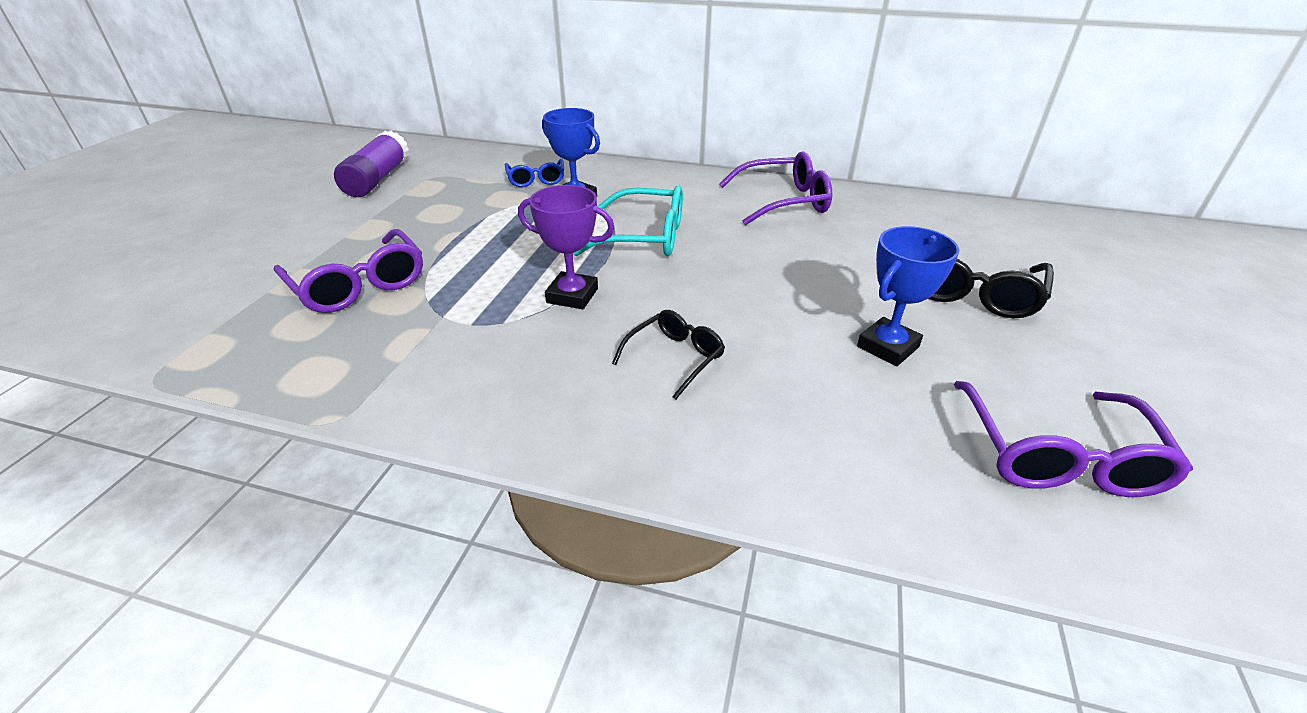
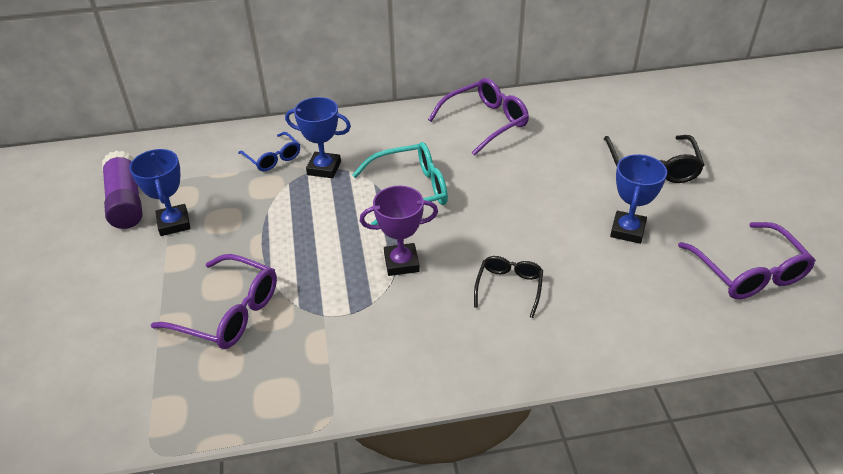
camera: 25 degrees left, 5 degrees up
(396, 204) = (174, 223): none -> blue trophy

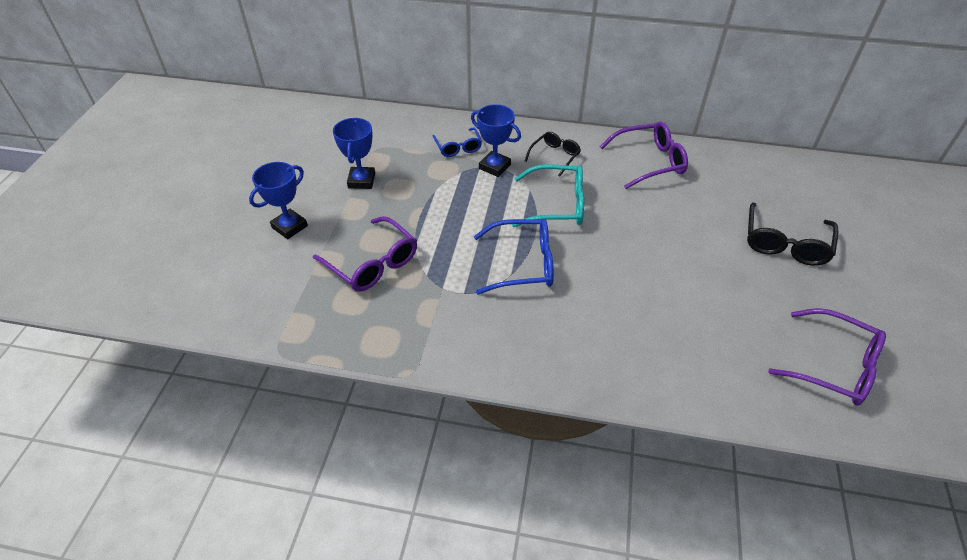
camera: 20 degrees right, 5 degrees up
(126, 201) = (334, 153): purple glue stick -> none
(401, 263) = (523, 264): purple trophy -> blue glasses
(509, 287) = (603, 312): black glasses -> black glasses (555, 156)
(627, 230) = (734, 294): blue trophy -> blue trophy (289, 227)
(748, 272) = (834, 366): purple glasses -> purple glasses turned 60 degrees counterclockwise

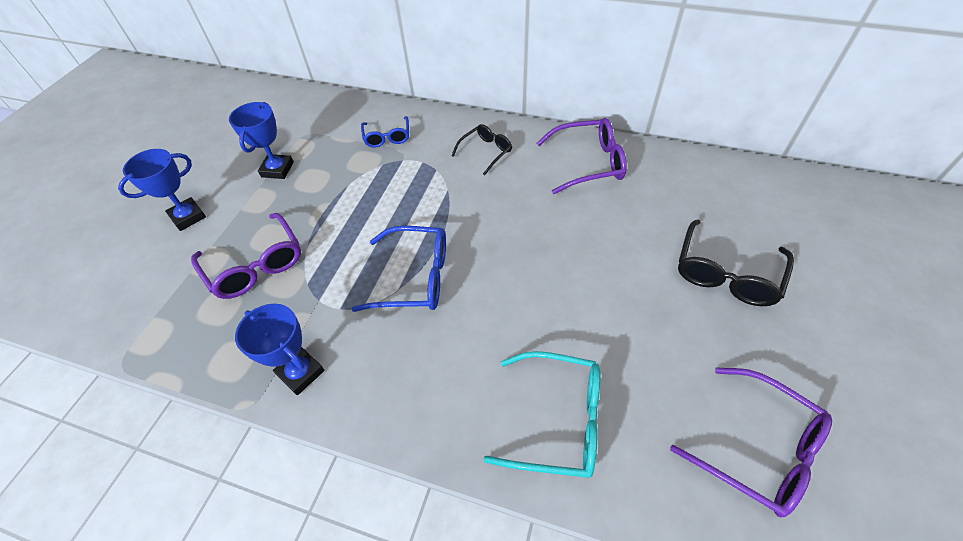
camera: 10 degrees right, 5 degrees up
(494, 167) = (418, 161): blue trophy -> blue trophy (300, 373)
(557, 205) = (472, 209): turquoise glasses -> turquoise glasses (557, 420)

